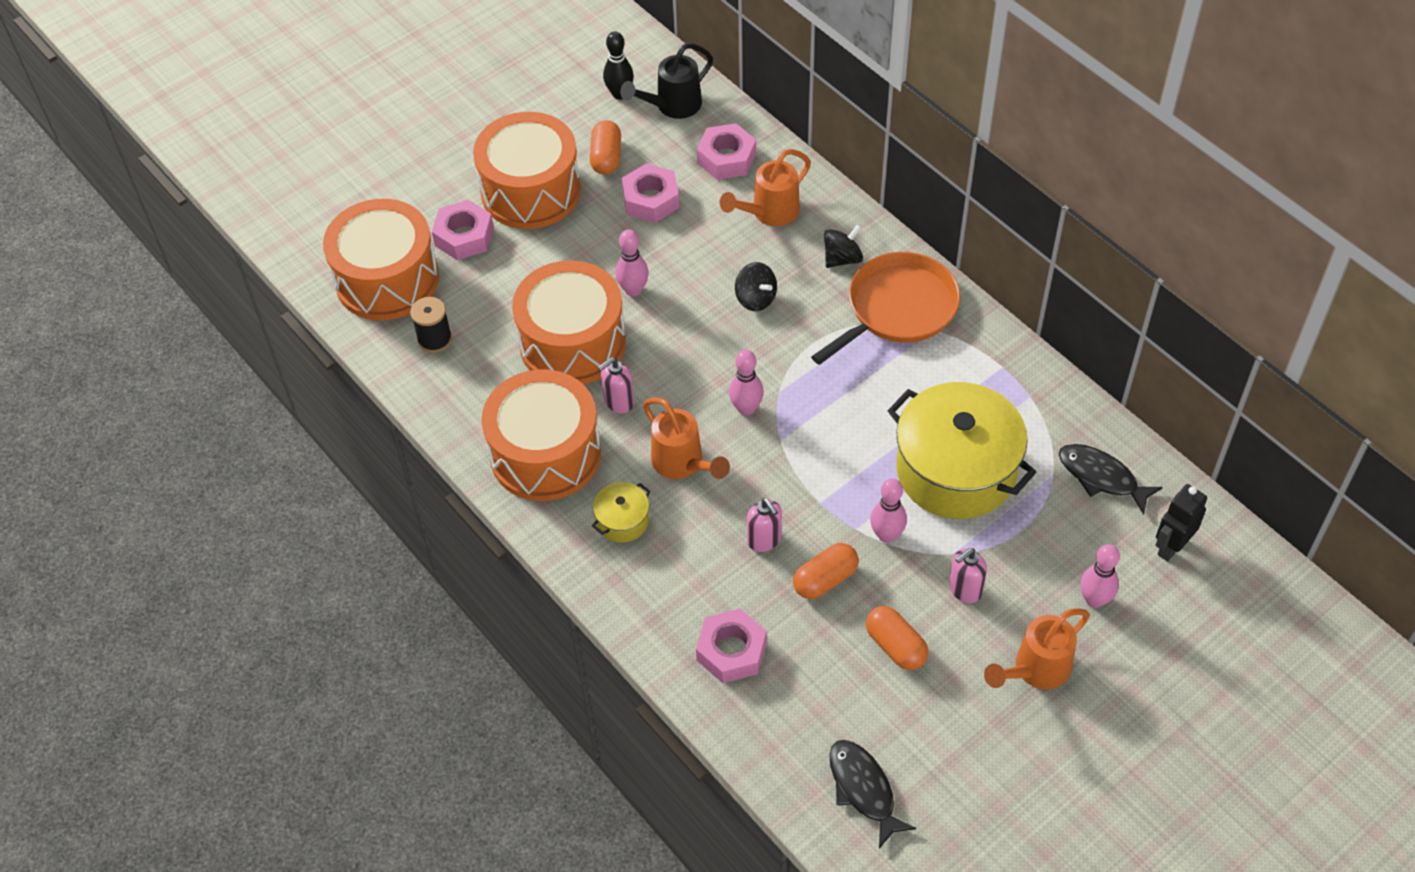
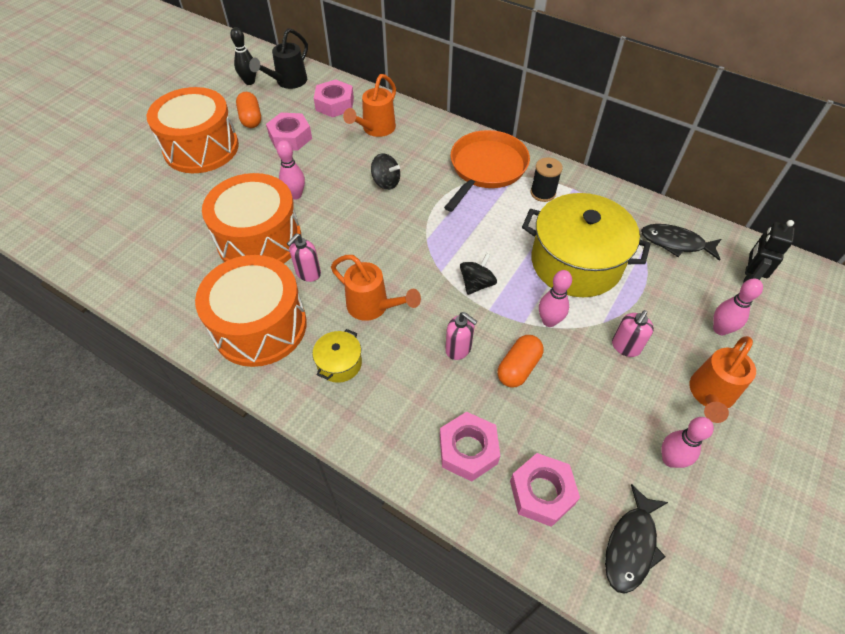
camera: 20 degrees left, 0 degrees up
(387, 279) = (100, 227): orange drum -> none
(435, 339) = (147, 261): black spool -> black spool (543, 193)
(464, 236) = (157, 186): pink nut -> pink nut (542, 492)
(746, 408) = (407, 256): pink bowling pin -> pink bowling pin (670, 459)
(842, 258) = (436, 146): black spinning top -> black spinning top (476, 284)
(863, 789) = (631, 545): black fish -> black fish turned 105 degrees counterclockwise
(895, 646) = (596, 407): orange capsule -> none

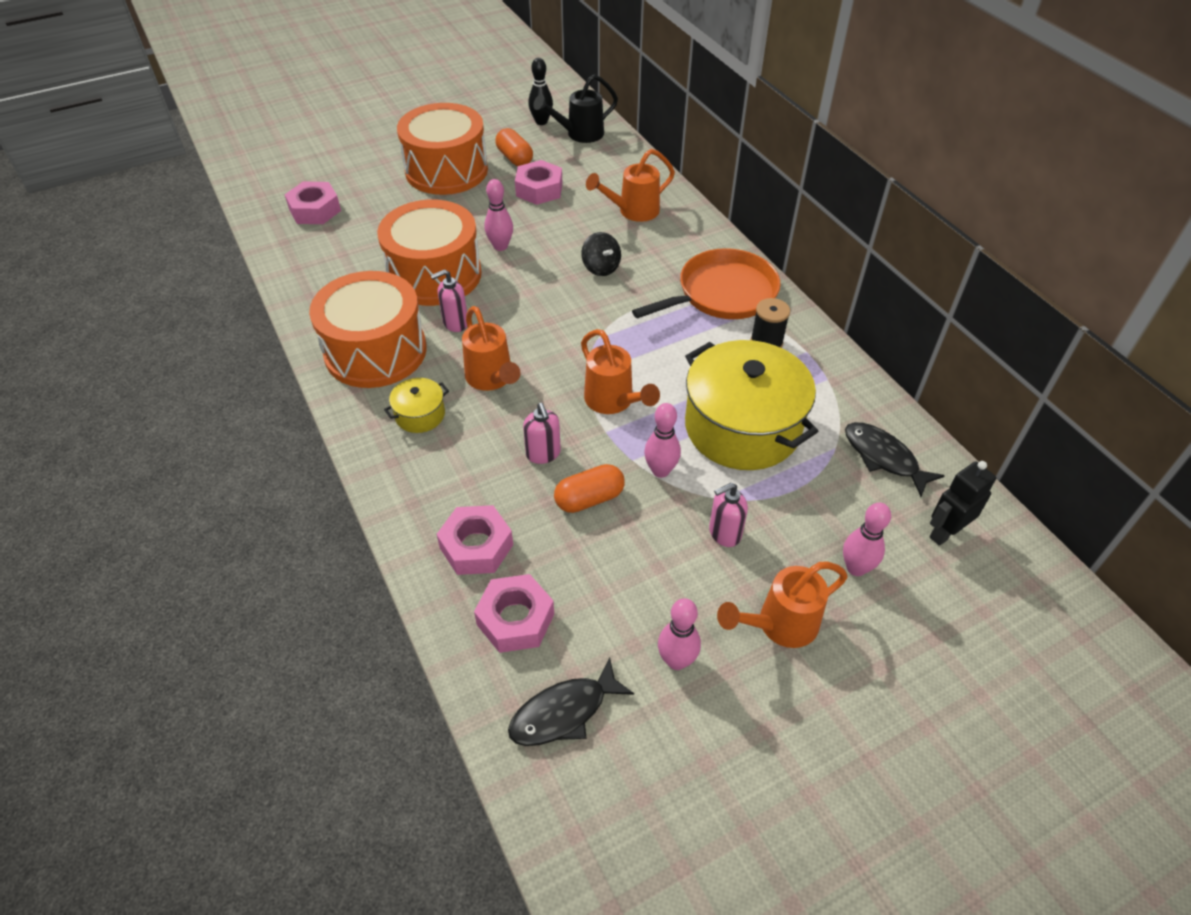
camera: 30 degrees right, 5 degrees down
(251, 118) = (514, 158): orange capsule -> orange capsule turned 45 degrees counterclockwise
(334, 104) = (610, 172): pink nut -> pink nut (315, 210)
(476, 284) = (613, 402): black spinning top -> orange watering can

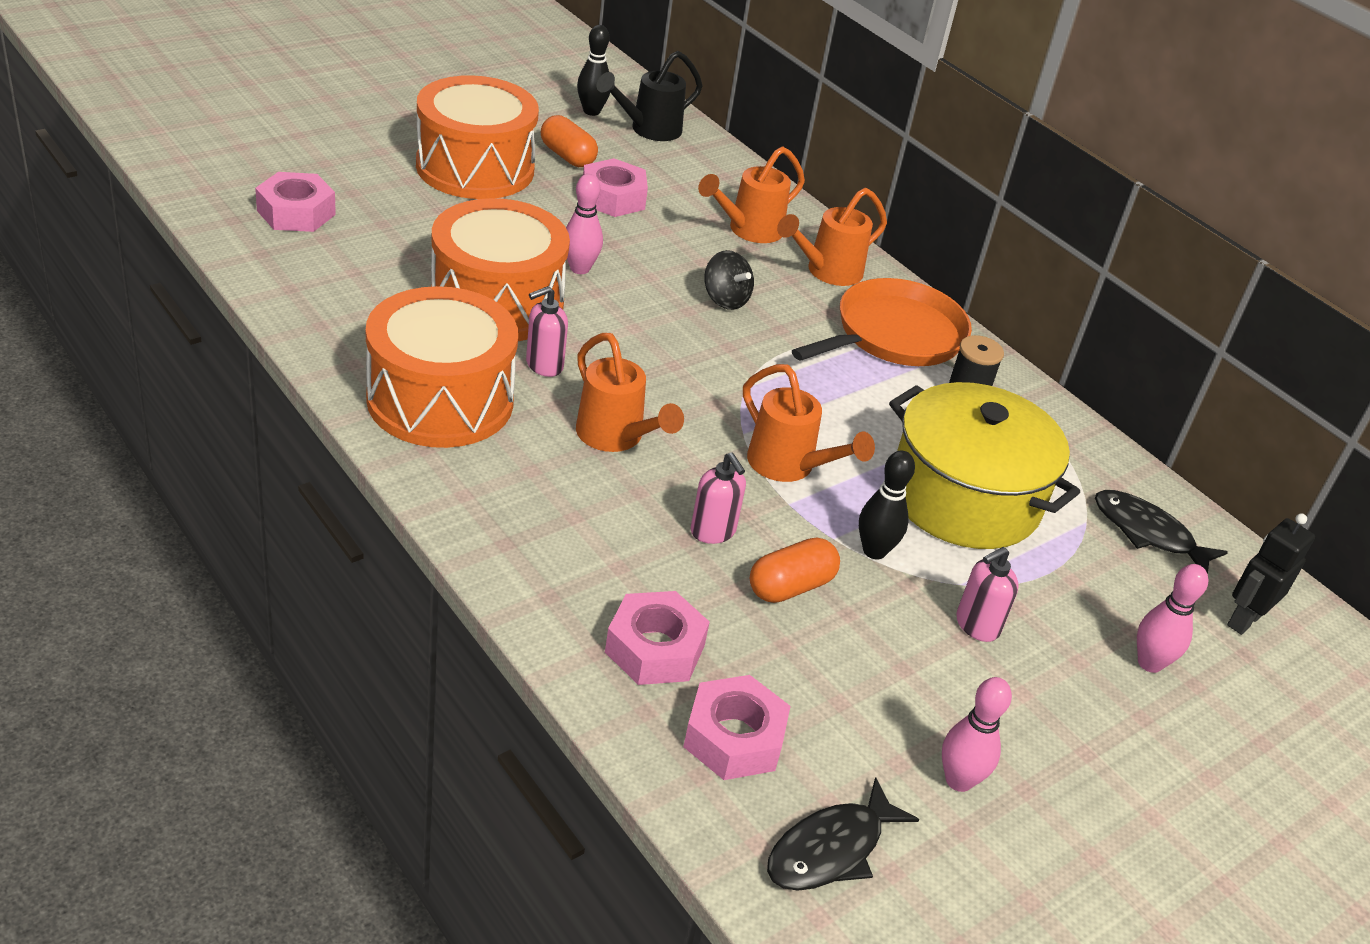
camera: 15 degrees left, 10 degrees down
(420, 415) = (528, 483): yellow pot -> none
(660, 470) = (874, 551): pink bowling pin -> black bowling pin
(779, 625) = (1074, 733): orange watering can -> orange watering can (826, 272)

